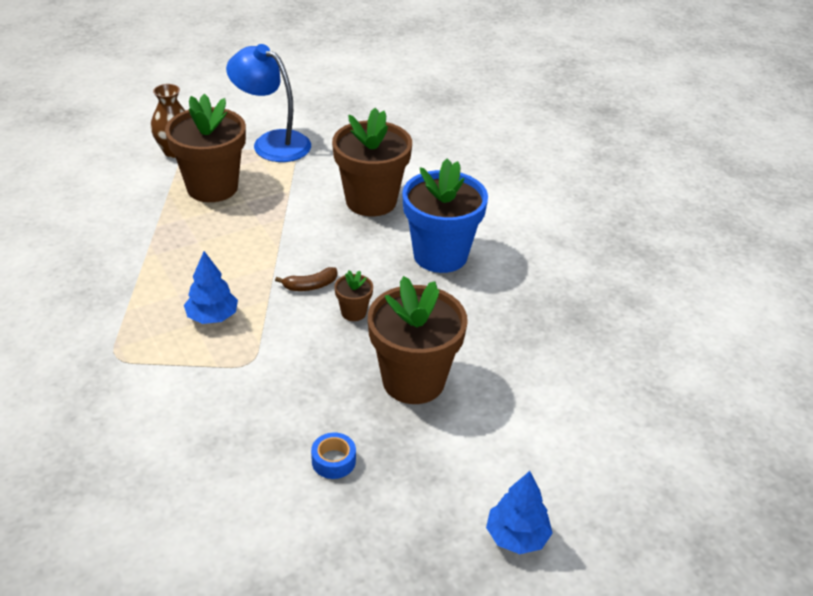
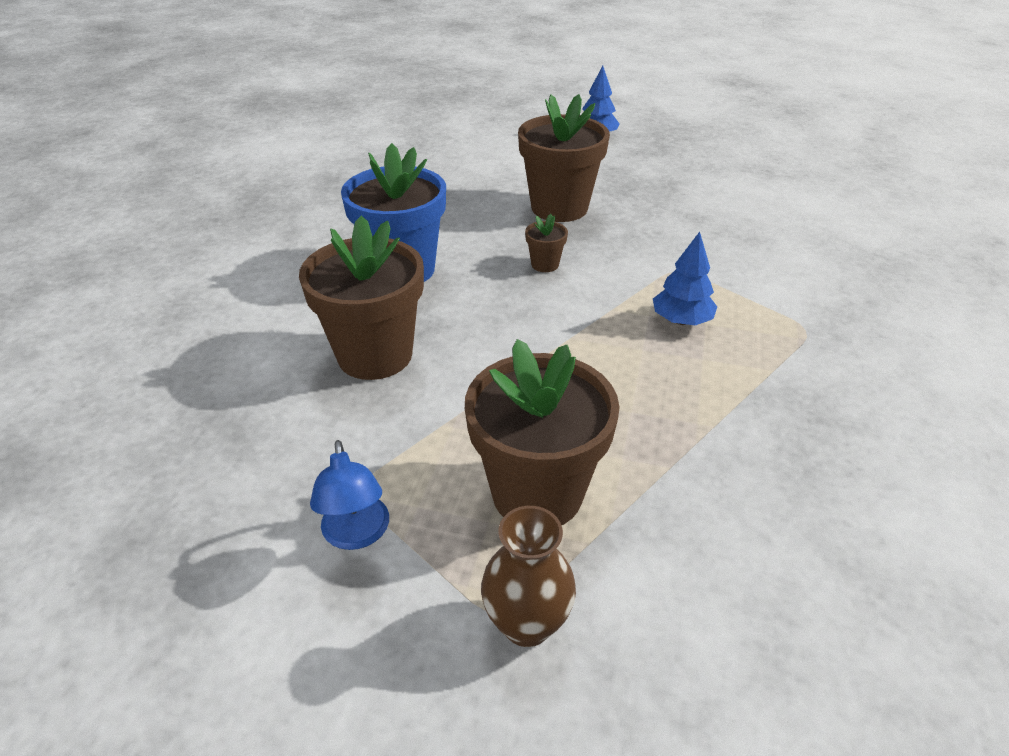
camera: 135 degrees left, 0 degrees up
(272, 142) = (356, 535): blue lamp -> blue lamp, size x0.60
(310, 286) = (556, 302): brown banana -> none
(333, 461) = (668, 197): blue tape -> none

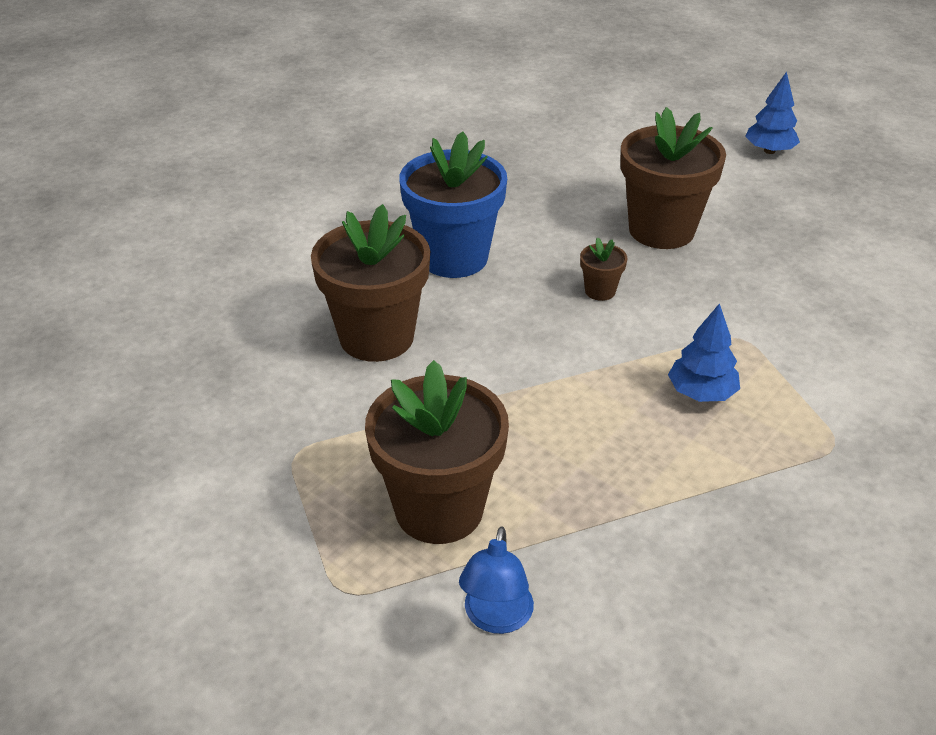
camera: 25 degrees right, 0 degrees up
(356, 535) = (270, 489): blue lamp -> blue lamp (496, 618)
(526, 623) = (359, 609): brown vase -> none

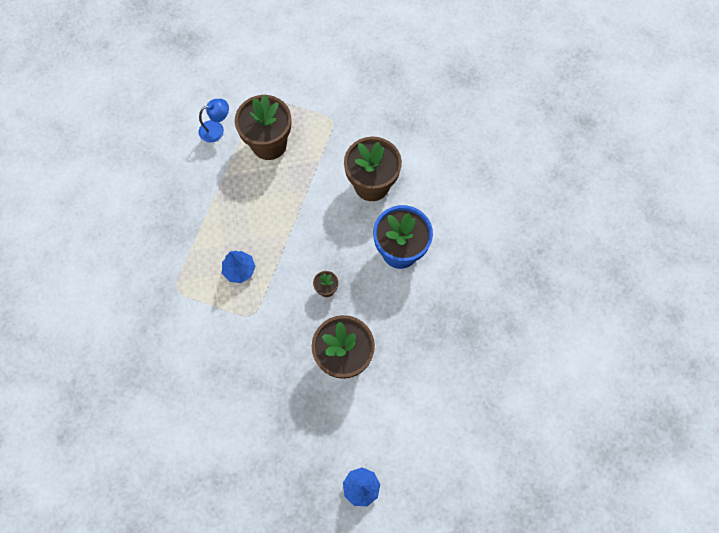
camera: 130 degrees right, 30 degrees up
(496, 618) = (216, 129): blue lamp -> blue lamp turned 105 degrees clockwise

